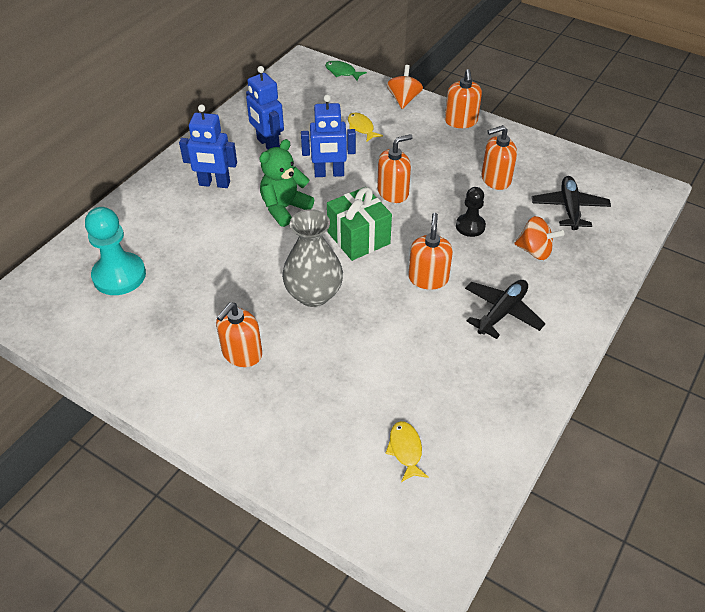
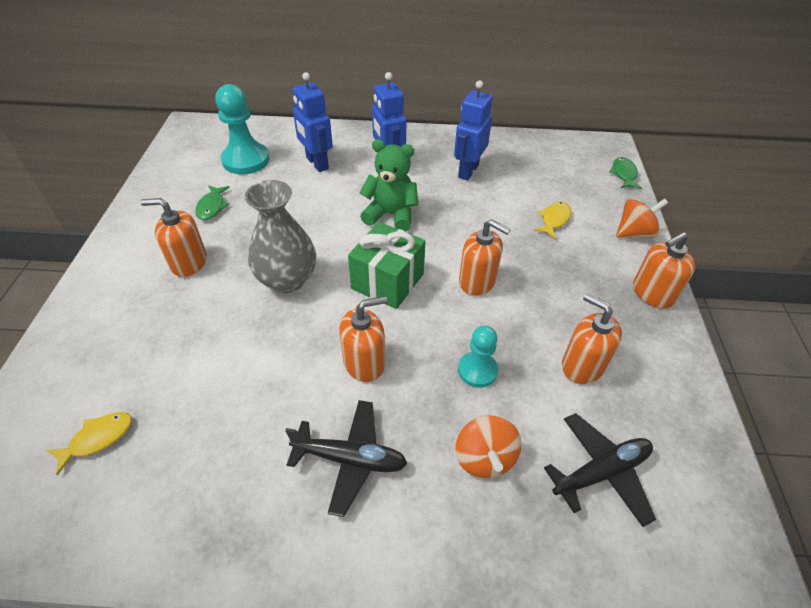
camera: 60 degrees right, 0 degrees up
(174, 319) = (212, 207): none -> green fish
(329, 174) = (464, 224): blue robot -> blue robot (317, 163)
(470, 226) = (477, 370): black pawn -> turquoise pawn

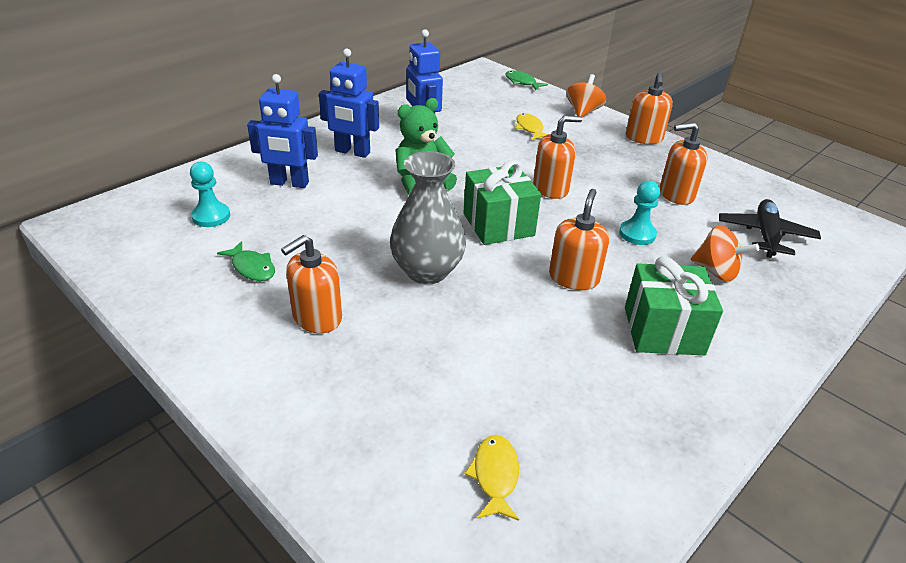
camera: 50 degrees left, 10 degrees down
(246, 160) = (211, 216): turquoise pawn -> turquoise pawn, size x0.60
(350, 459) = (663, 331): black plane -> green gift

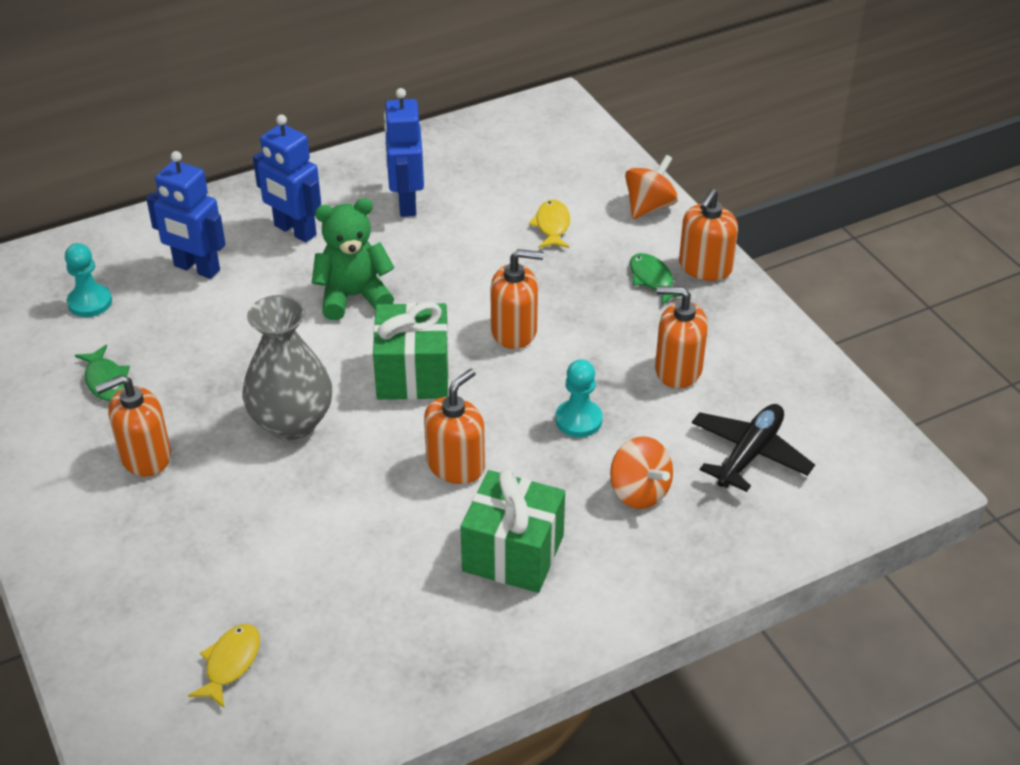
camera: 20 degrees right, 5 degrees up
(522, 82) = (596, 137): green fish -> green fish (652, 279)

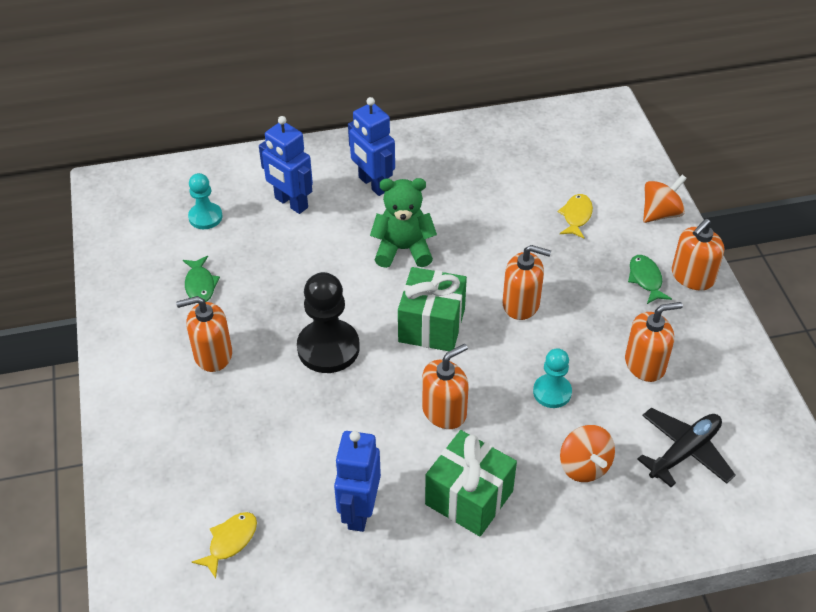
camera: 15 degrees right, 5 degrees up
(292, 422) = (328, 348): grey vase -> black pawn
(406, 203) = (465, 176): blue robot -> blue robot (359, 511)
(678, 370) = (645, 364): orange soap dispenser -> orange soap dispenser turned 135 degrees clockwise

